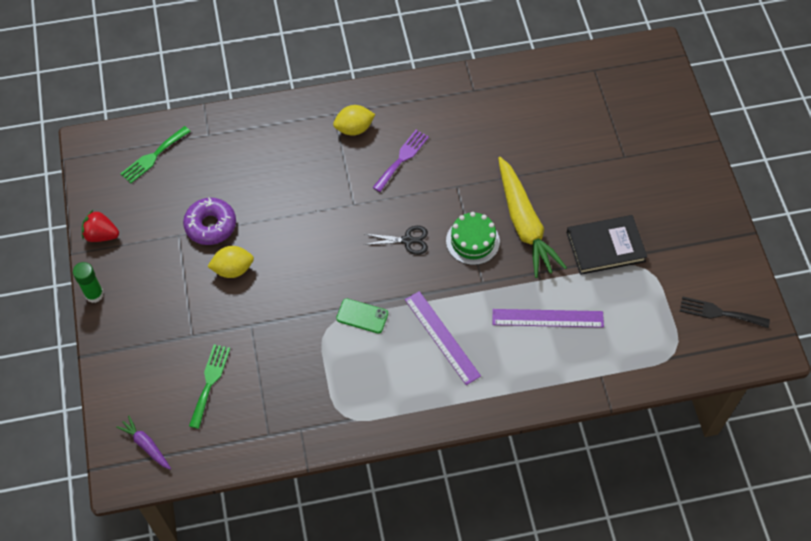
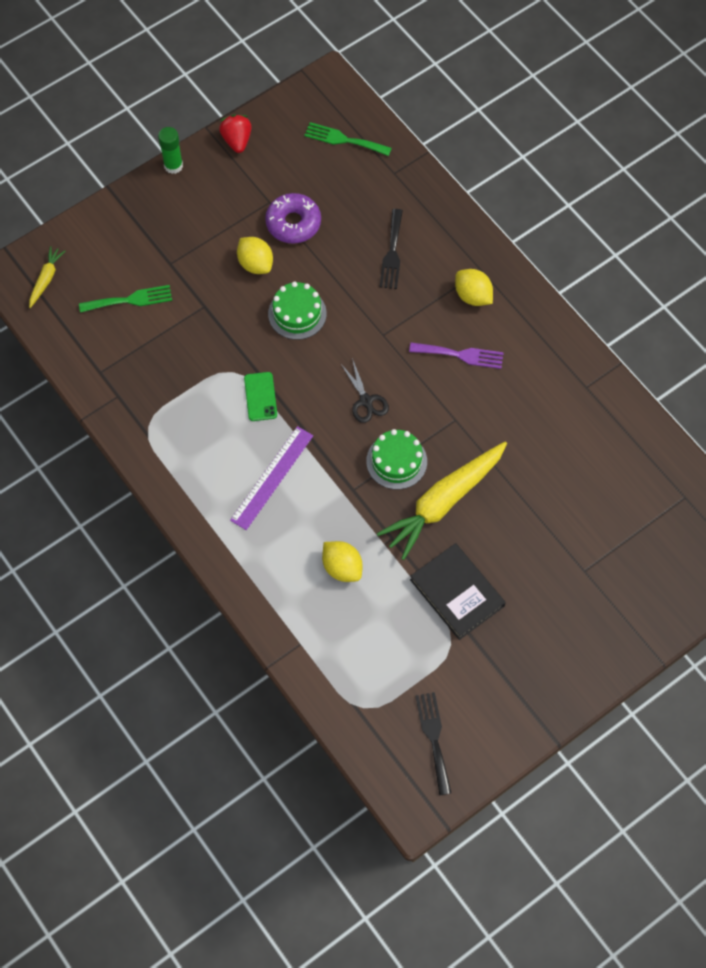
camera: 65 degrees right, 5 degrees up
(146, 445) = (46, 279): purple carrot -> yellow carrot
(282, 166) = (392, 253): none -> black fork
(299, 257) = (297, 313): none -> green cake
(547, 318) = (342, 567): purple ruler -> yellow lemon

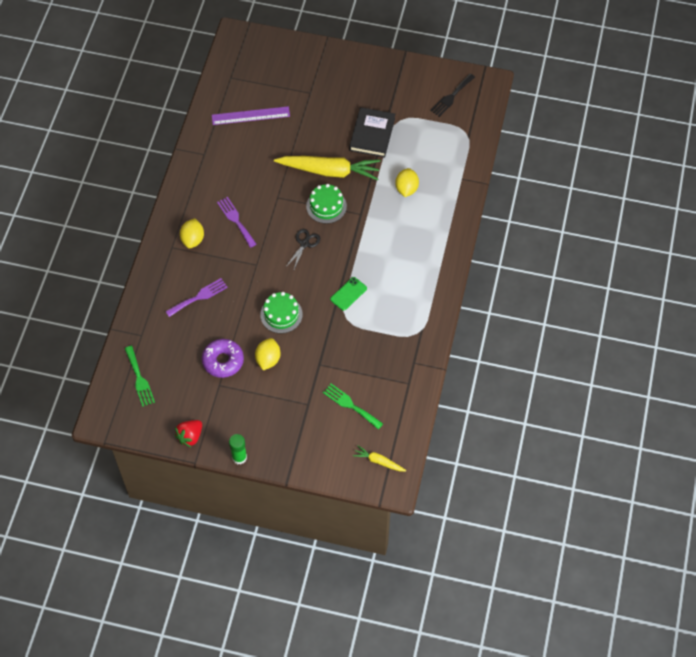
camera: 130 degrees left, 5 degrees down
(46, 279) = (379, 461): yellow carrot -> yellow carrot turned 45 degrees clockwise
(272, 477) = (389, 253): purple ruler -> purple ruler (250, 115)
(392, 253) = (199, 297): black fork -> purple fork

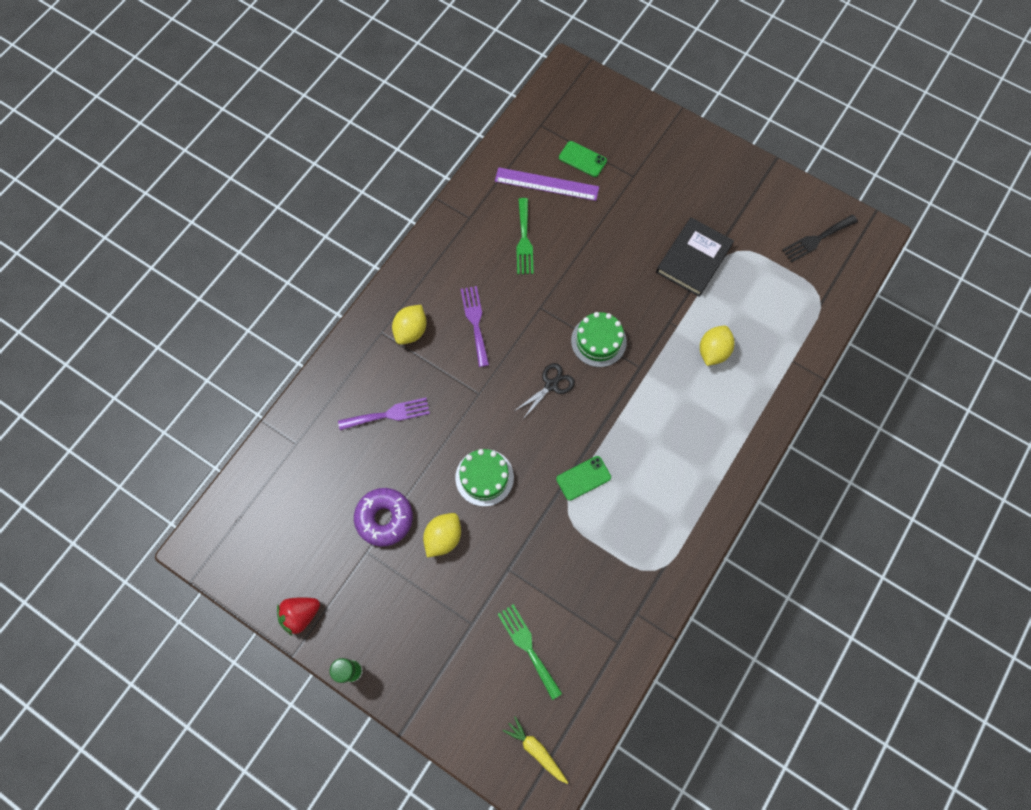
camera: 20 degrees right, 10 degrees up
(139, 378) = (269, 505): green fork -> green fork (524, 240)
(270, 92) = (582, 159): none -> green phone
(329, 171) = (620, 293): yellow carrot -> none

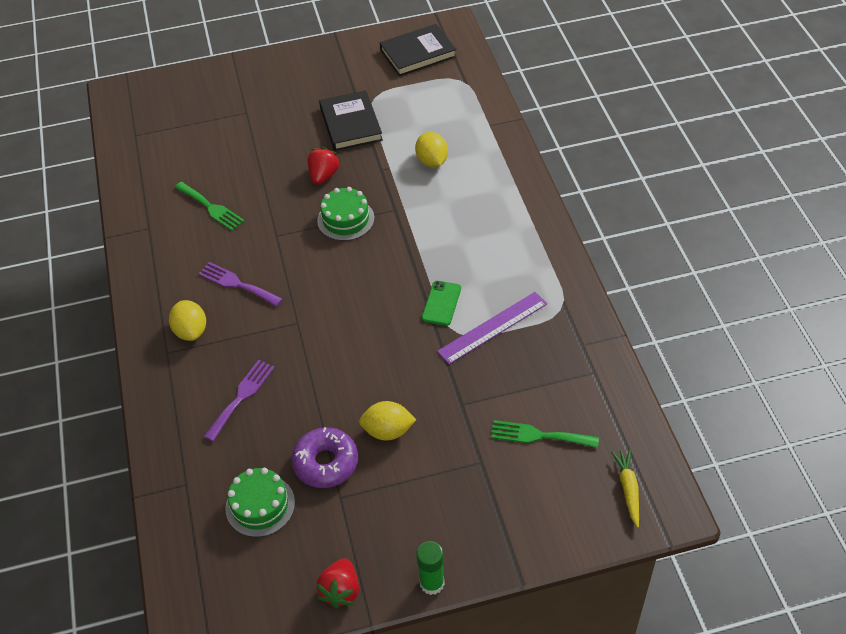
camera: 45 degrees left, 20 degrees down
(443, 537) = (388, 431): yellow lemon -> yellow lemon turned 75 degrees counterclockwise
(484, 477) = (369, 367): green cake -> green cake (260, 505)
(536, 750) = (628, 489): yellow carrot -> yellow carrot turned 90 degrees clockwise
(546, 184) = (185, 164): purple ruler -> purple ruler (492, 327)
(551, 385) = (345, 272): black scissors -> none
(582, 159) = (195, 130): green phone -> none
(624, 287) = (323, 176): none -> red strawberry
(817, 239) = (418, 53): black fork -> black book

